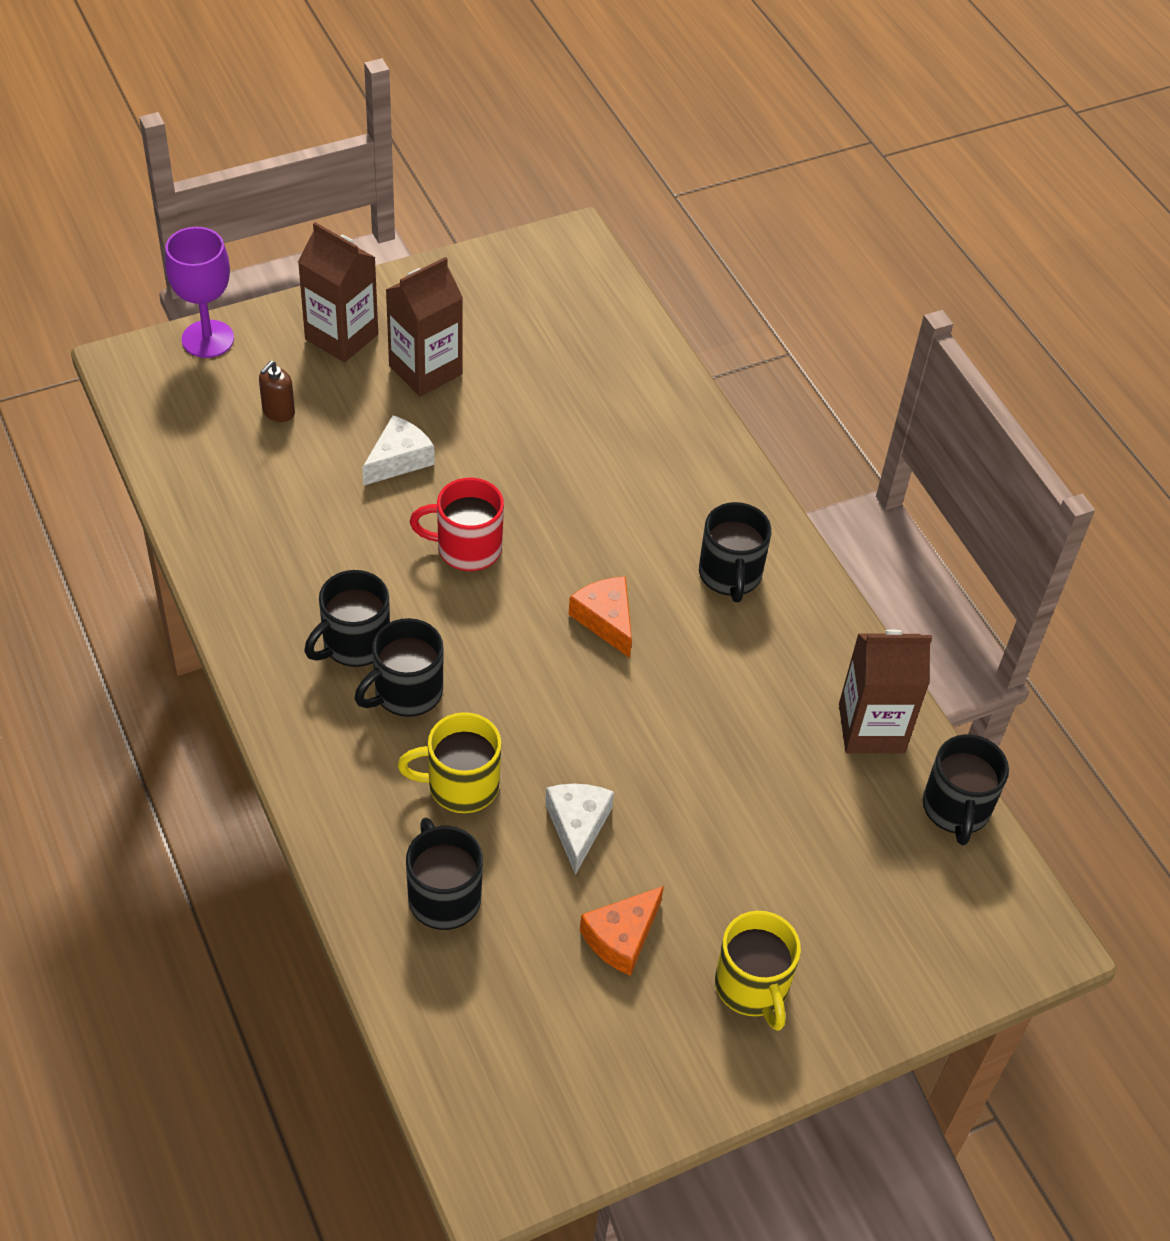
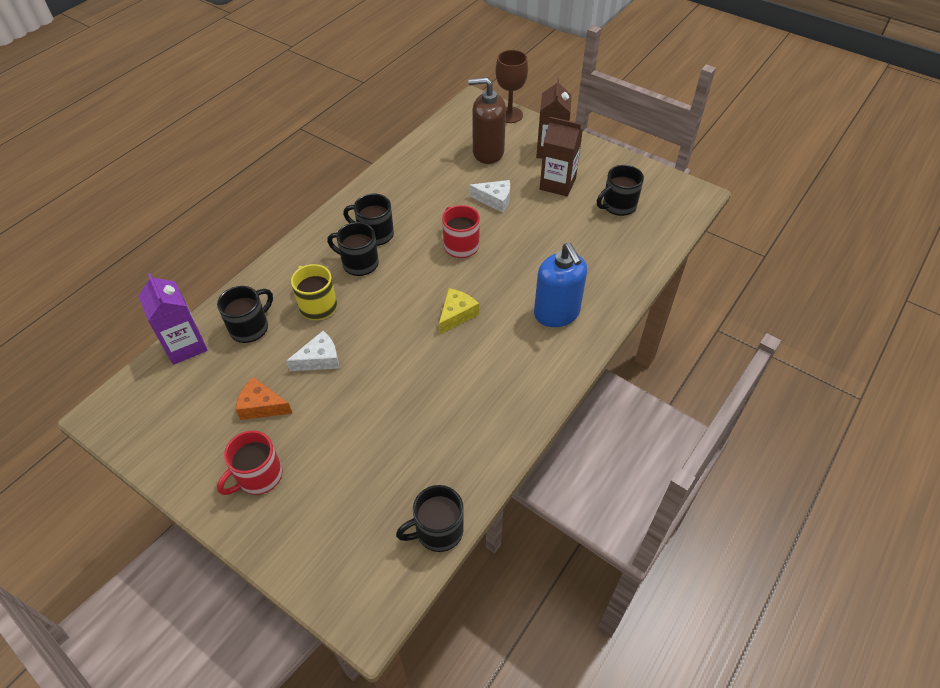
camera: 65 degrees right, 0 degrees up
(208, 339) = (509, 115): purple goblet -> brown goblet
(278, 412) = (488, 152): brown soap dispenser -> brown soap dispenser, size x2.18
(418, 1005) = (185, 345): none -> purple carton
(605, 620) = (456, 314): orange cheese -> yellow cheese
(683, 508) = (557, 313): none -> blue soap dispenser
(730, 575) = (527, 352): black mug -> black mug (618, 206)
(752, 987) = (258, 477): yellow mug -> red mug
(871, 728) = (468, 462): brown carton -> none

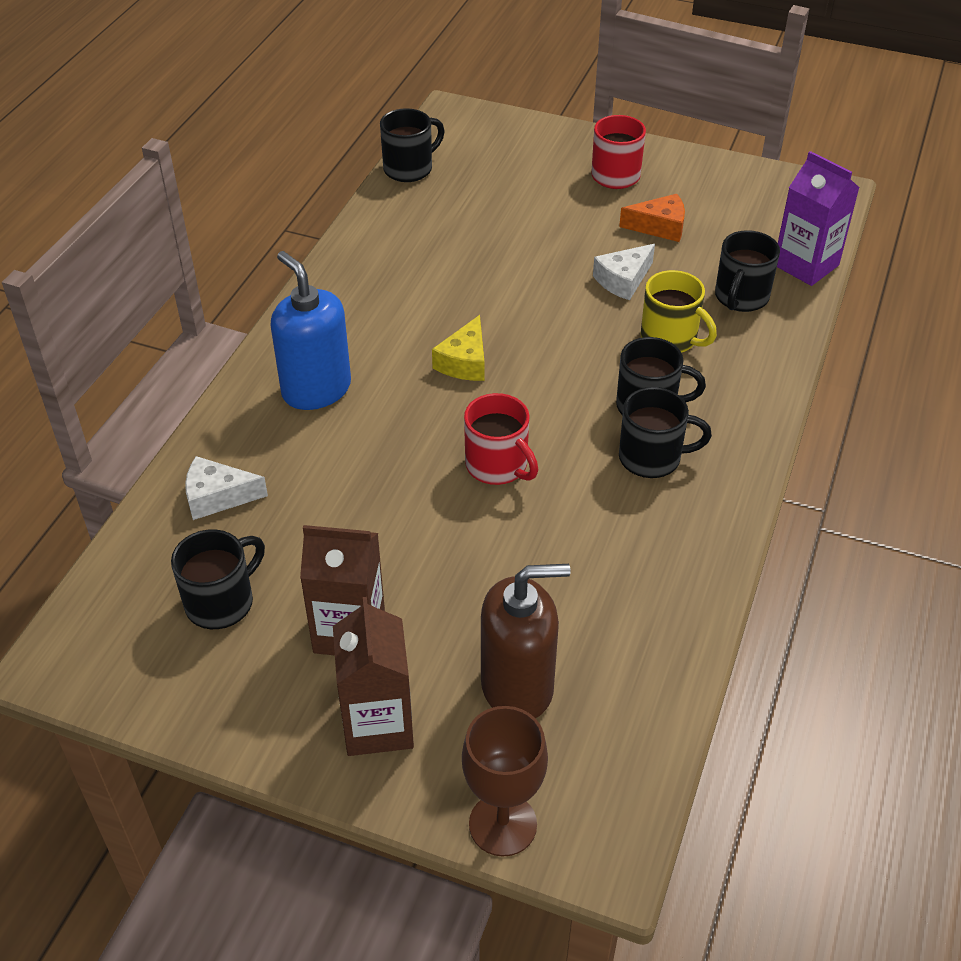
camera: 165 degrees right, 5 degrees down
(494, 200) = (466, 567): white cheese -> white cheese (217, 497)

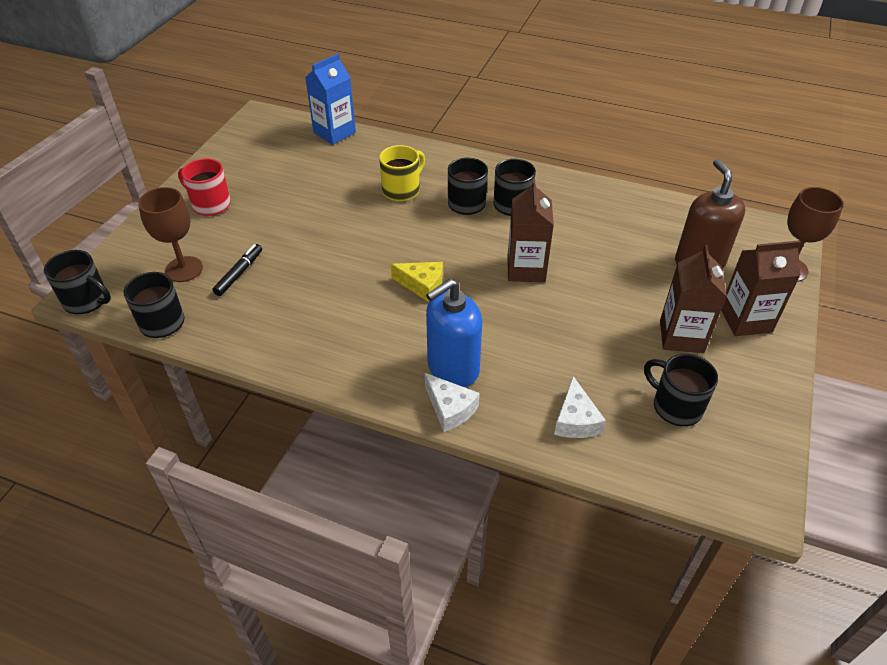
camera: 90 degrees left, 0 degrees up
(487, 211) = (239, 273): none -> black marker
(494, 172) = (184, 269): none -> brown goblet
(498, 466) = (526, 269): red mug -> brown carton
(623, 280) = (338, 207): white cheese -> white cheese (450, 409)
(659, 227) = (280, 188): orange cheese -> none
(741, 297) = (363, 159): black mug -> black mug (87, 301)
(806, 265) = (334, 132): purple carton -> blue carton

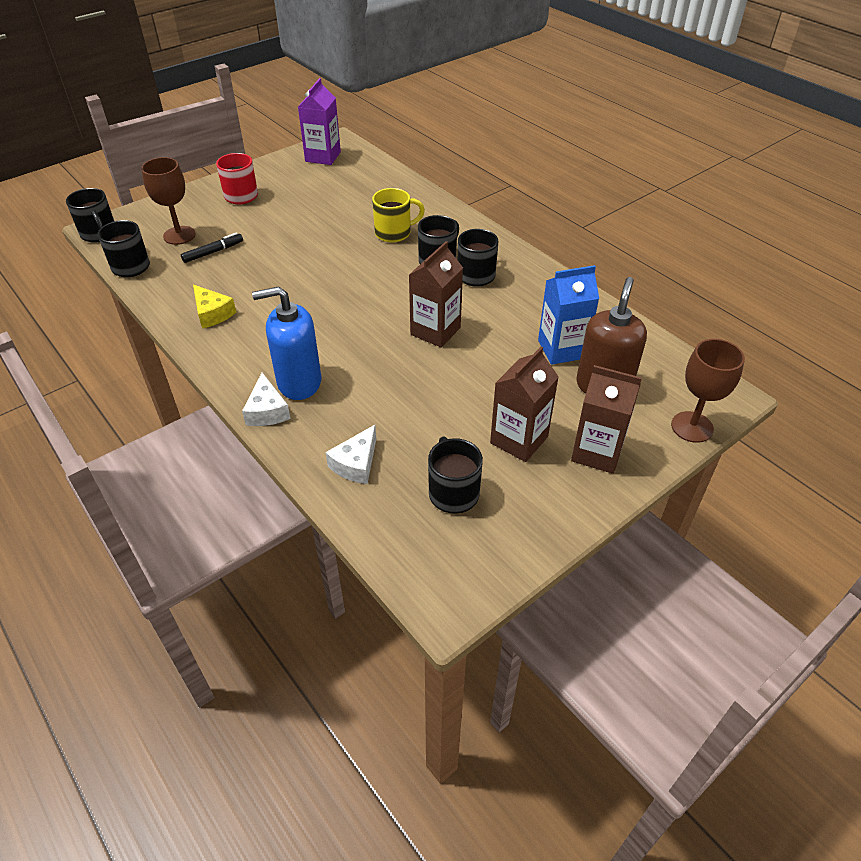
camera: 30 degrees right, 0 degrees up
(259, 137) = (323, 156): none -> purple carton
(334, 132) = (384, 171): blue carton -> blue carton (562, 349)
(422, 285) = (338, 311): yellow cheese -> yellow cheese (212, 313)

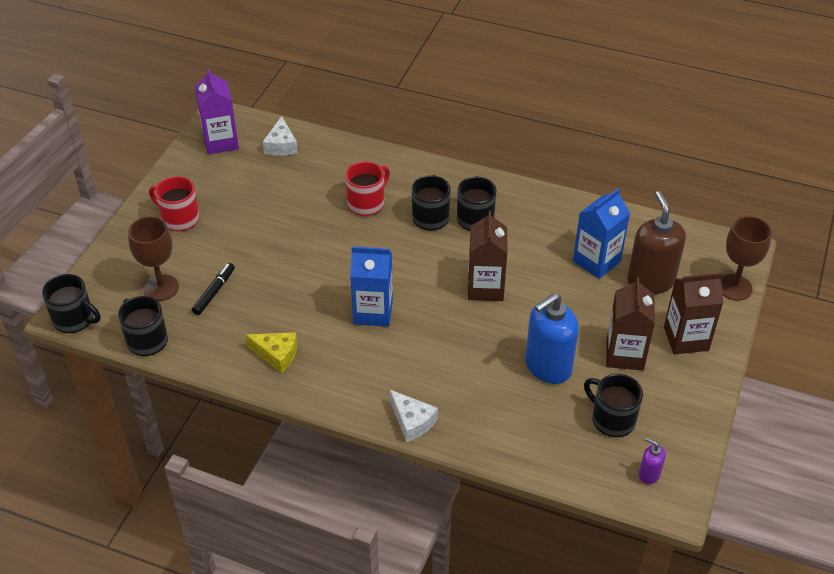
camera: 30 degrees left, 0 degrees up
(299, 382) = (415, 384): blue soap dispenser -> blue soap dispenser (548, 366)
(320, 312) = (373, 312): none -> blue carton
(356, 464) = (522, 431): white cheese -> white cheese (281, 145)
(394, 233) = (367, 203): yellow mug -> red mug
(445, 563) = (649, 474): none -> purple soap dispenser

